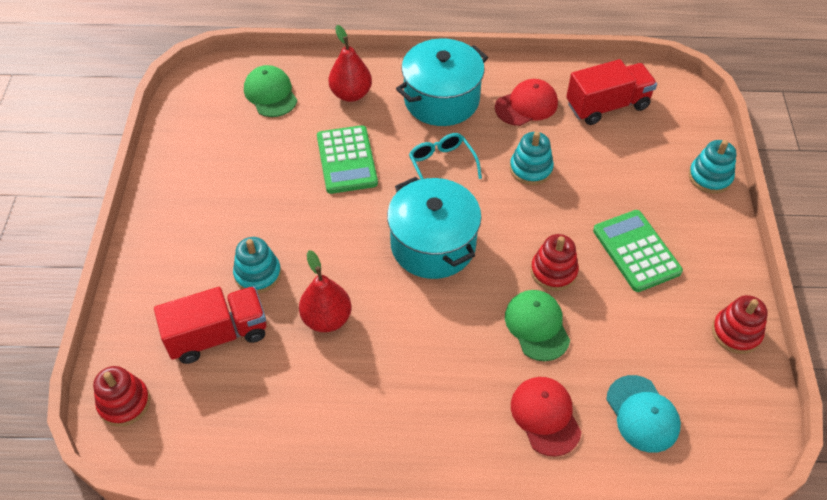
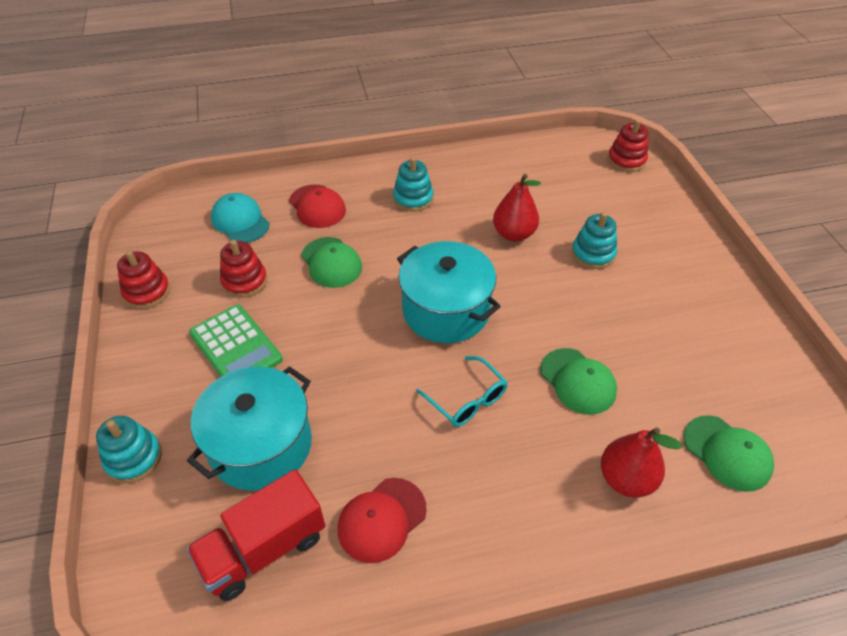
camera: 165 degrees right, 5 degrees down
(218, 335) = (593, 207): red truck -> none
(346, 160) = (578, 381): green calculator -> green cap
(441, 100) = (502, 500): turquoise pot -> turquoise pot (261, 445)
(531, 169) = (360, 418): turquoise stacking toy -> turquoise stacking toy (413, 198)
(553, 271) = (321, 310): red stacking toy -> red stacking toy (244, 281)

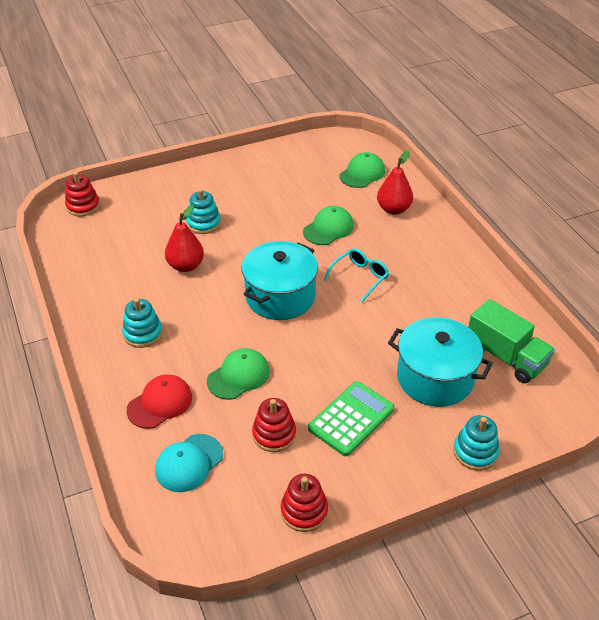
camera: 100 degrees left, 5 degrees down
(264, 548) = (505, 357): red truck -> green truck
(381, 519) = (462, 306): red cap -> none

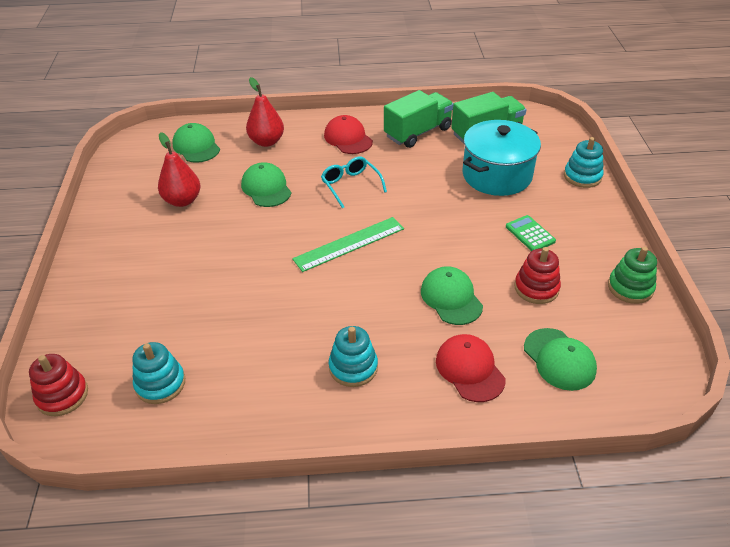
camera: 70 degrees left, 0 degrees up
(186, 266) = (256, 308): red pear -> red pear (182, 200)
(189, 463) = (559, 359): turquoise cap -> green cap
(204, 223) = (190, 279): turquoise stacking toy -> turquoise stacking toy (160, 384)
(280, 296) = (349, 244): turquoise pot -> green ruler
(304, 511) = (630, 288): red stacking toy -> green stacking toy
(351, 419) = (530, 234): green calculator -> green calculator, size x0.60
(431, 257) = (348, 138): none -> red cap
(473, 303) = (418, 132): none -> green truck

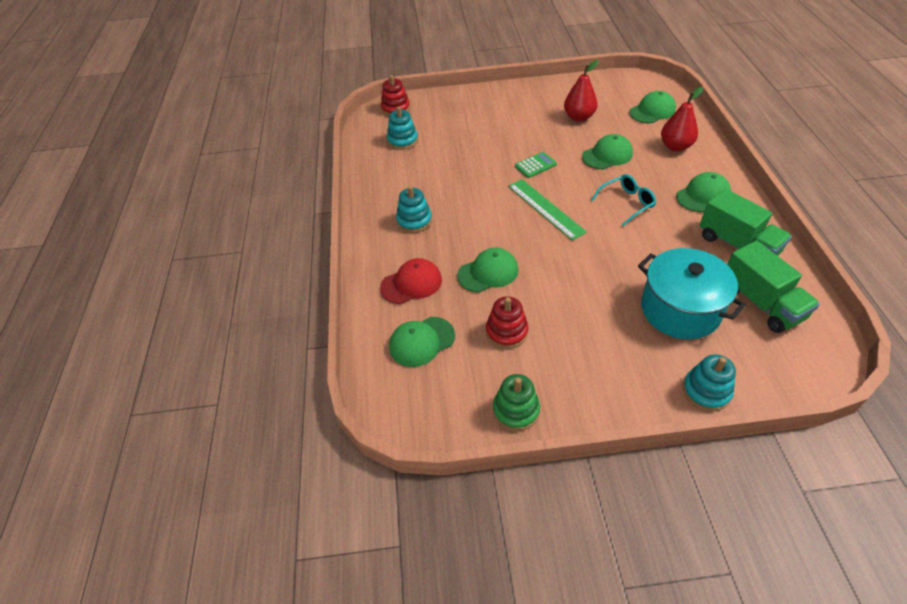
camera: 90 degrees right, 5 degrees up
(348, 138) = (703, 195): red cap -> green cap
(530, 234) = (585, 332): green calculator -> green calculator (535, 165)

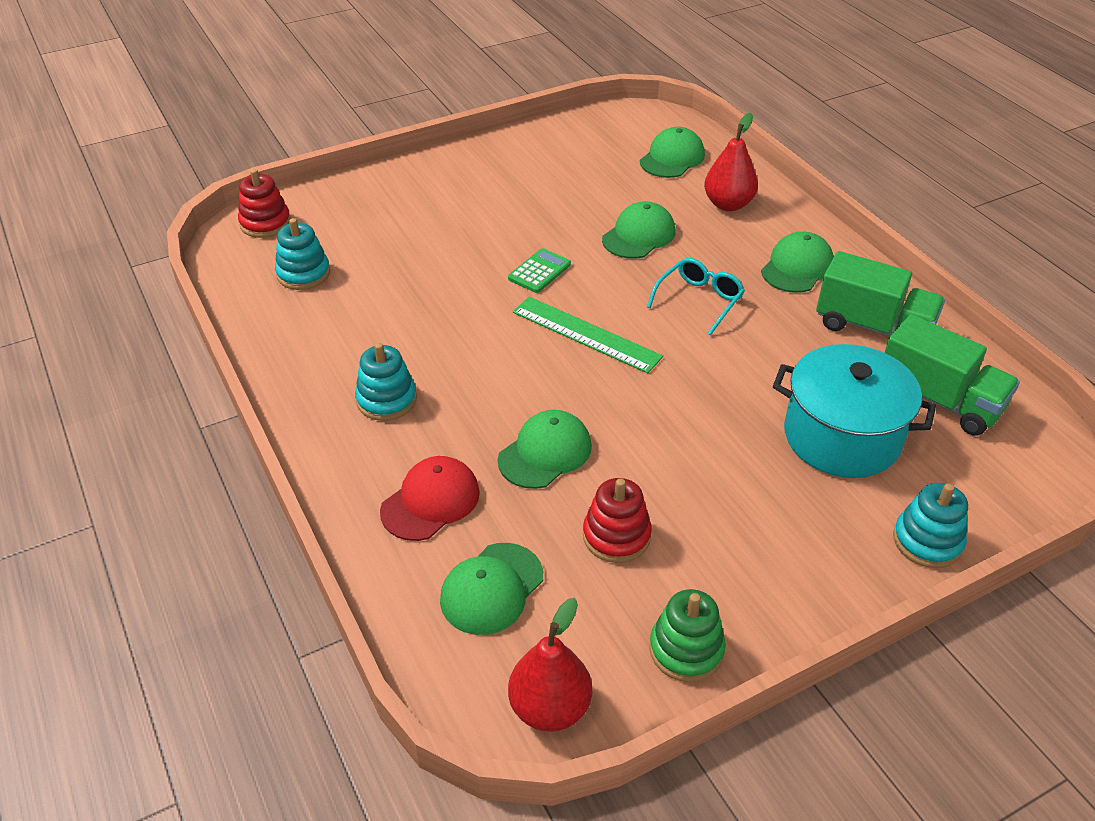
camera: 25 degrees left, 5 degrees down
(579, 117) = (570, 185): red pear -> red pear (550, 708)

